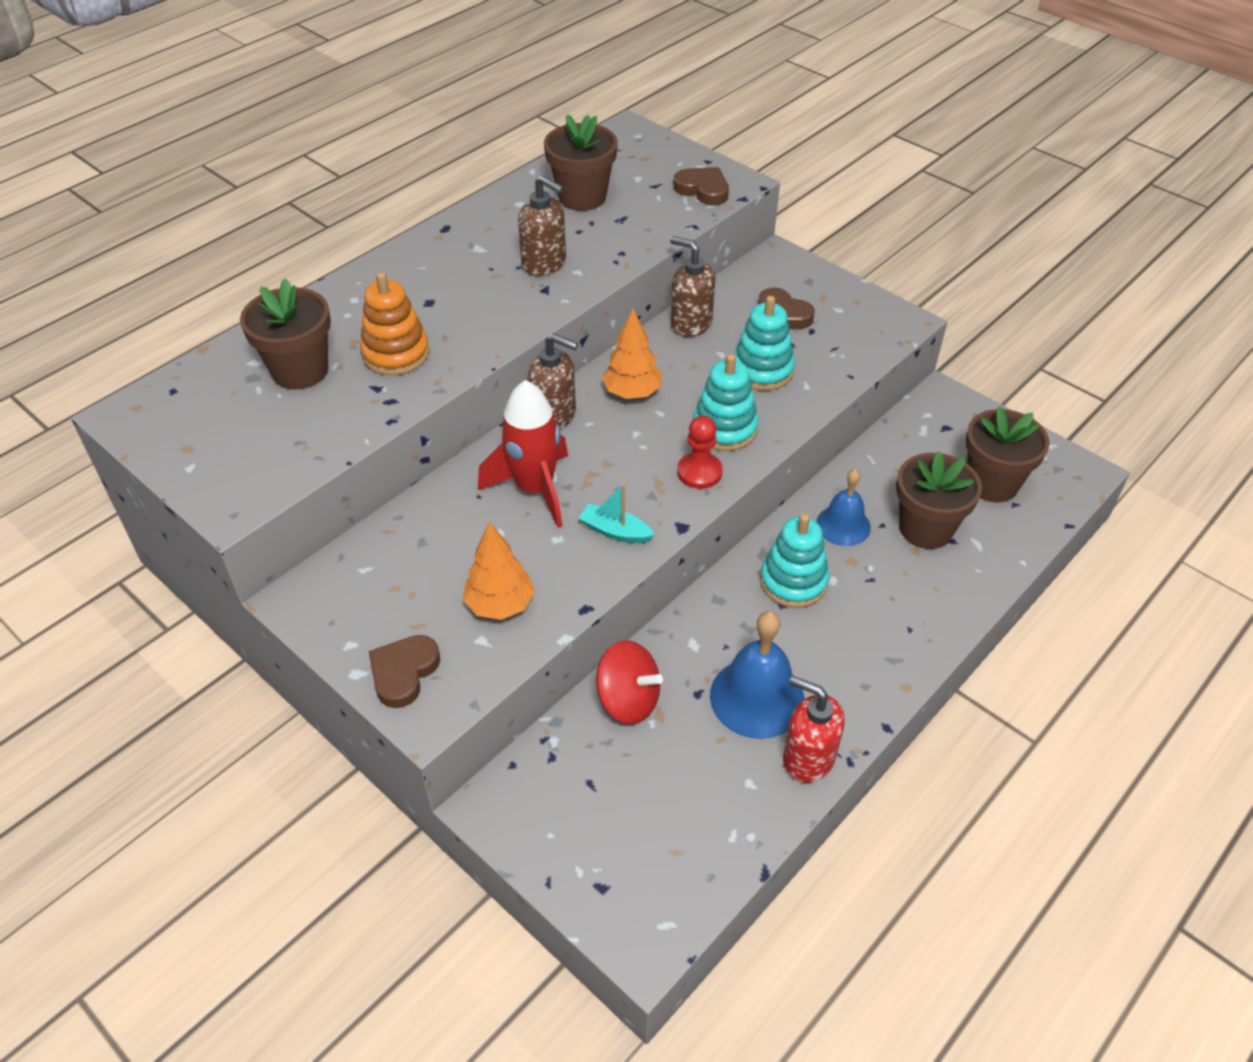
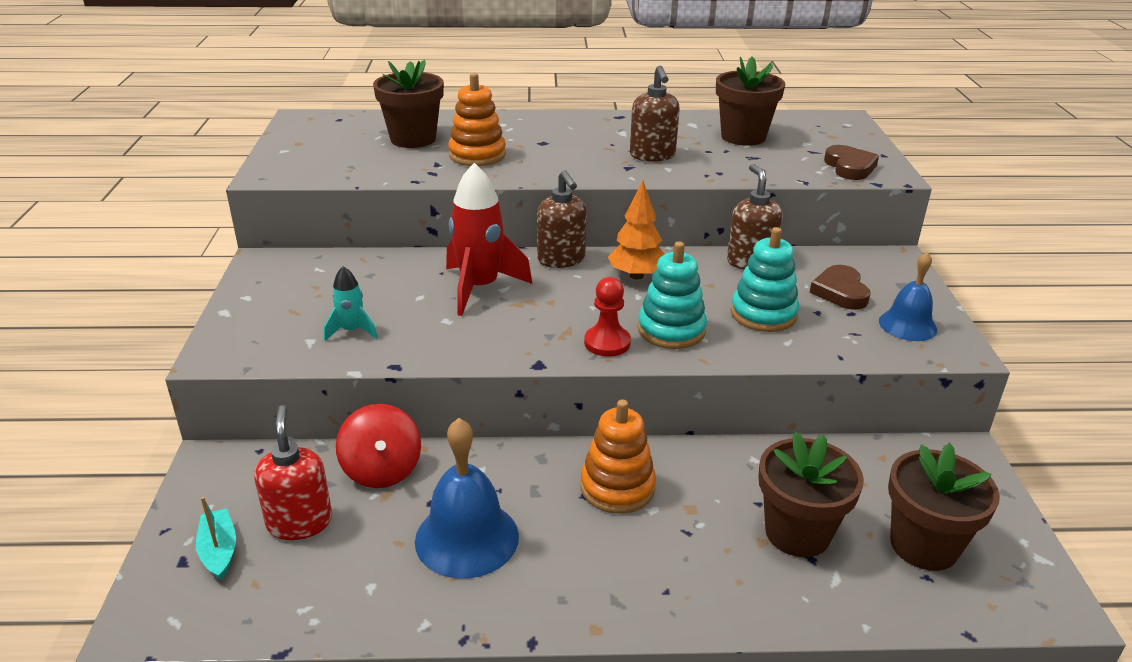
camera: 45 degrees right, 15 degrees down
(403, 673) = (244, 327): brown heart -> none
(500, 605) = (352, 331): orange tree -> turquoise rocket
(615, 531) = (489, 339): turquoise boat -> turquoise boat (219, 551)
(793, 582) = (617, 487): turquoise stacking toy -> orange stacking toy
(808, 758) = (436, 608): red soap dispenser -> red soap dispenser (300, 522)
(843, 525) = (721, 480): blue bell -> blue bell (907, 325)

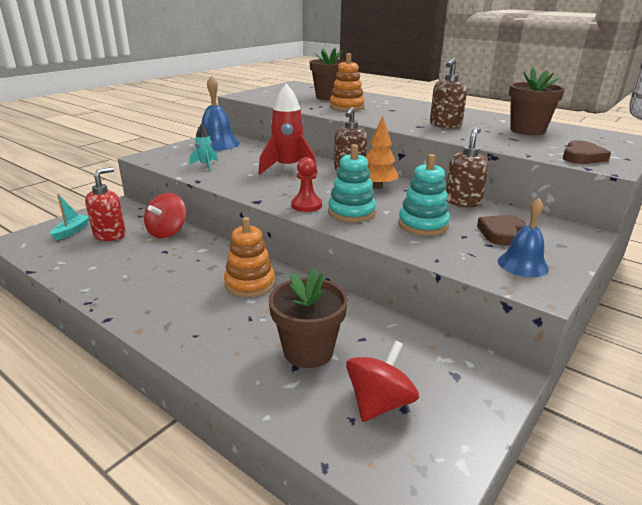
camera: 40 degrees right, 5 degrees down
(467, 538) = (154, 269): blue bell -> blue bell (217, 144)
(924, 545) = (379, 403): brown flower pot -> red spinning top

